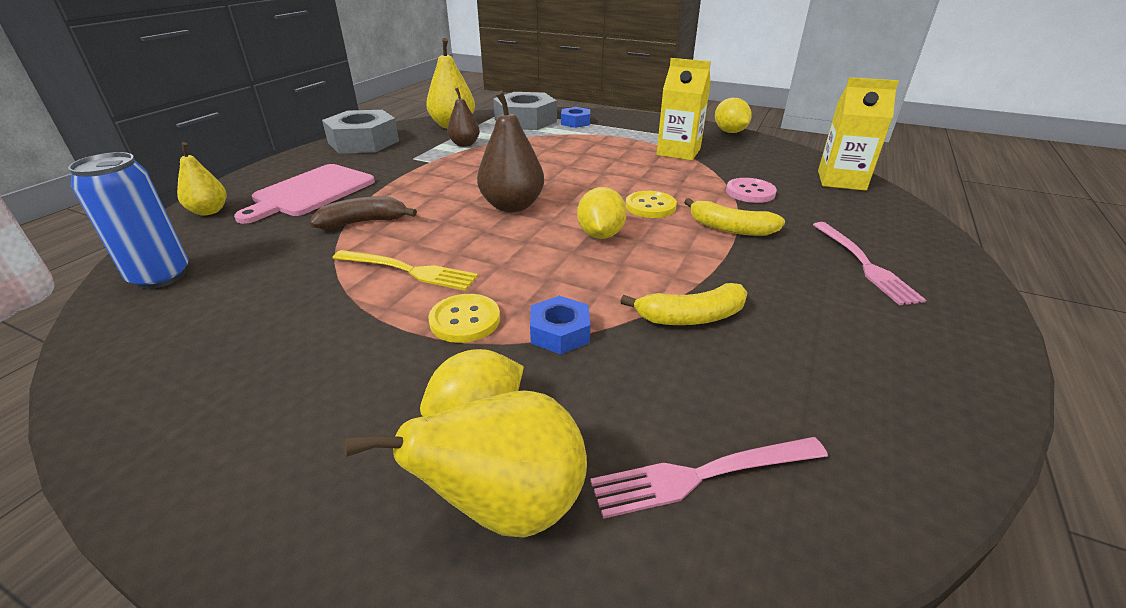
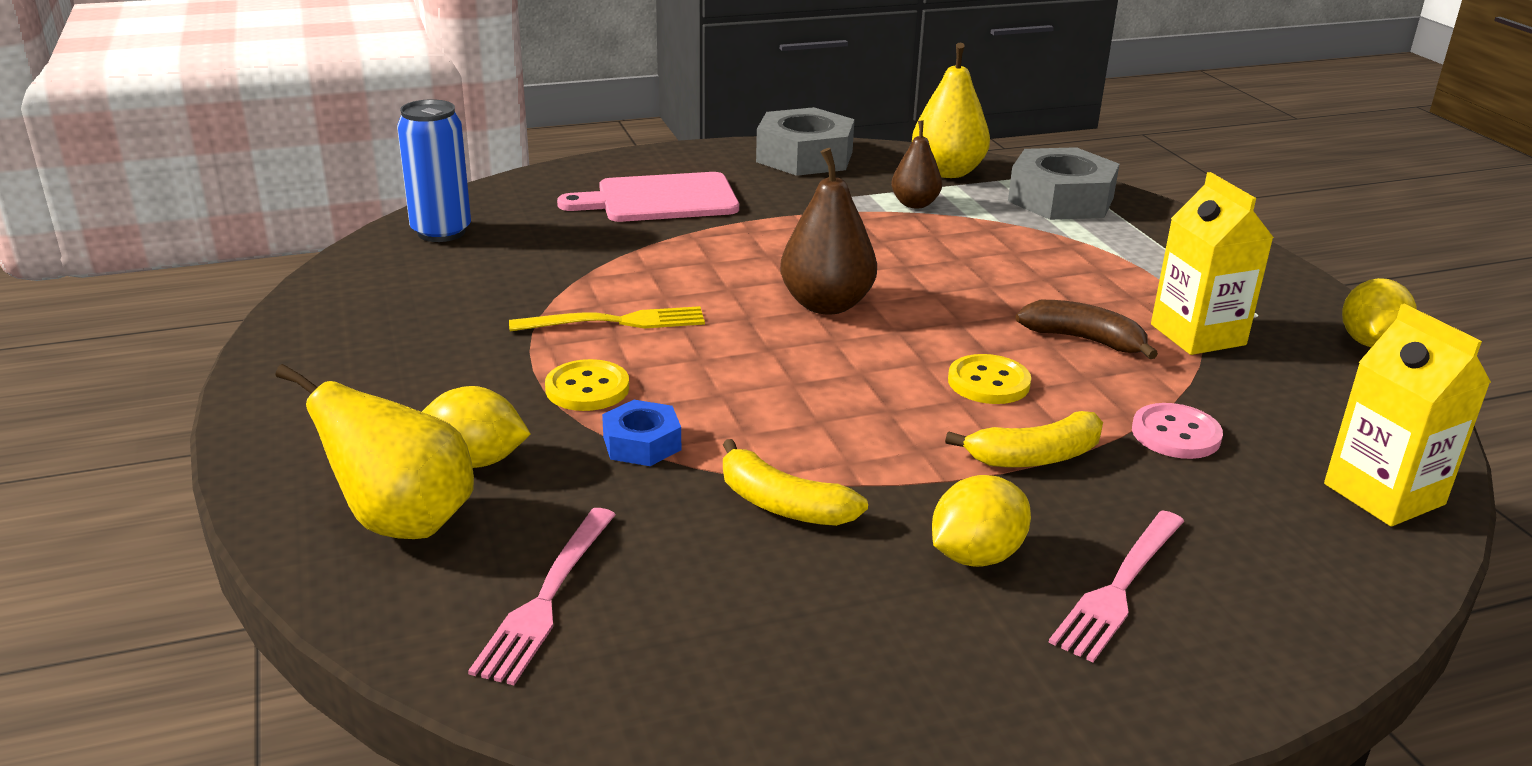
camera: 45 degrees right, 5 degrees down
(209, 211) = (551, 183): yellow pear -> none
(364, 222) = (655, 254): brown banana -> brown banana (1084, 340)
(410, 270) = (617, 322): yellow fork -> yellow fork turned 75 degrees counterclockwise
(575, 122) = (1131, 229): blue nut -> none
(600, 235) = (859, 382): yellow lemon -> yellow lemon (976, 556)
(700, 476) = (546, 599): pink fork -> pink fork turned 105 degrees counterclockwise
(730, 228) = (1034, 457): yellow banana -> yellow banana turned 90 degrees counterclockwise

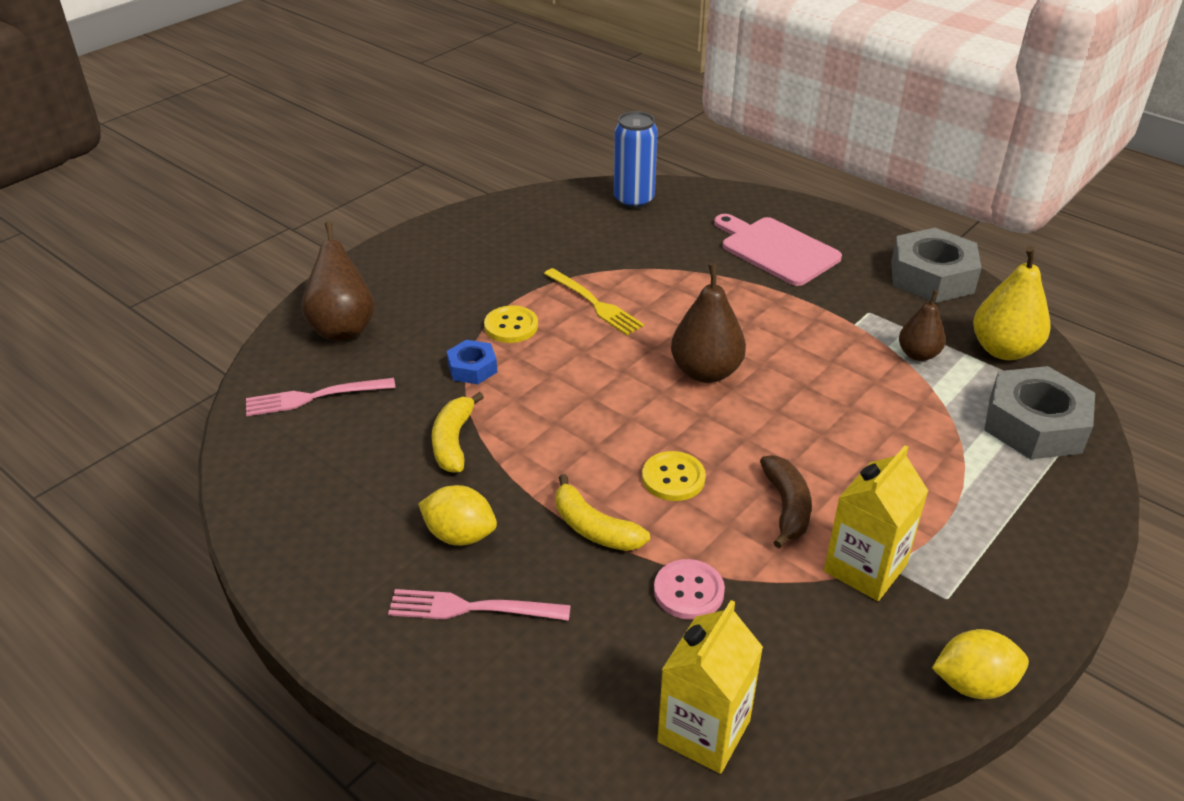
camera: 60 degrees right, 10 degrees up
(403, 522) = (343, 328): yellow pear -> brown pear
(476, 460) = (410, 324): yellow lemon -> none

